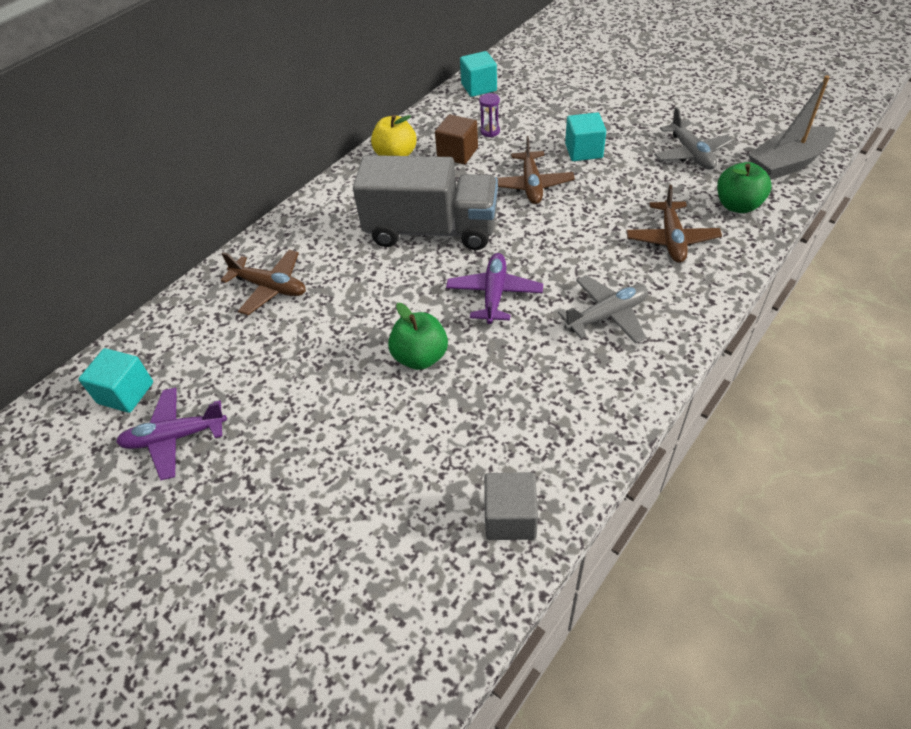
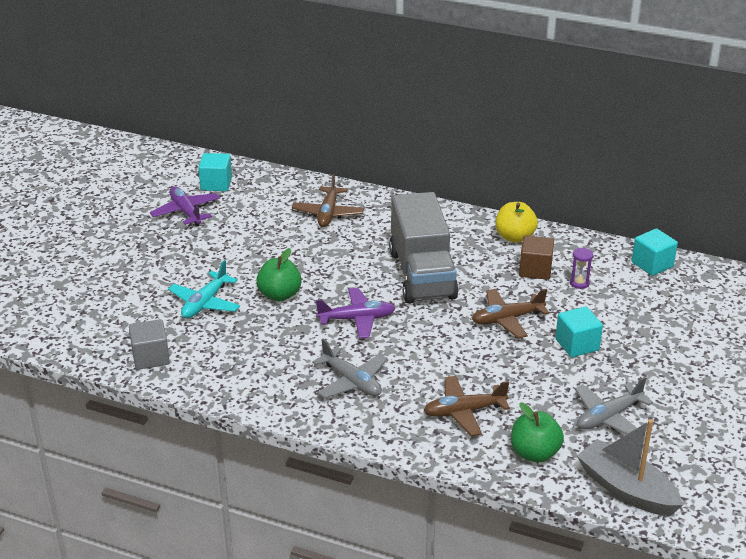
camera: 70 degrees right, 15 degrees down
(407, 439) = (205, 303): none -> turquoise plane

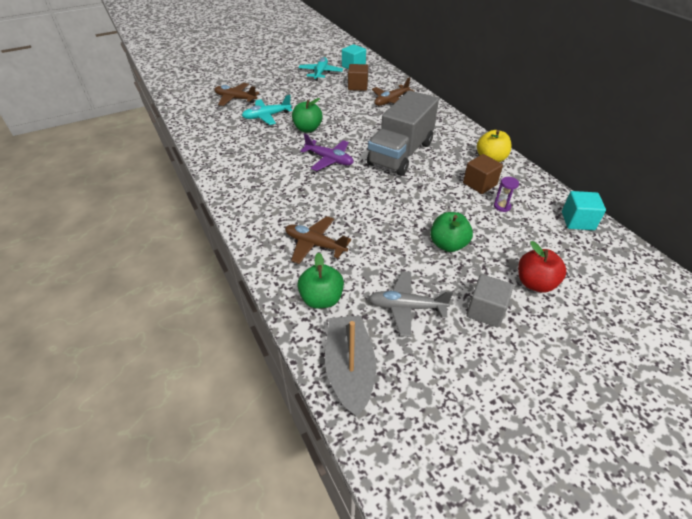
camera: 40 degrees right, 10 degrees up
(151, 357) = (205, 129): grey cube -> grey cube (485, 311)
(186, 212) = (320, 73): purple plane -> turquoise plane
(261, 211) = (357, 86): none -> brown cube
(351, 381) = (278, 191): grey plane -> none
(507, 319) = (420, 204): brown plane -> brown plane (235, 99)
(577, 344) = (448, 244): turquoise cube -> green apple
(678, 339) = (535, 283): none -> red apple

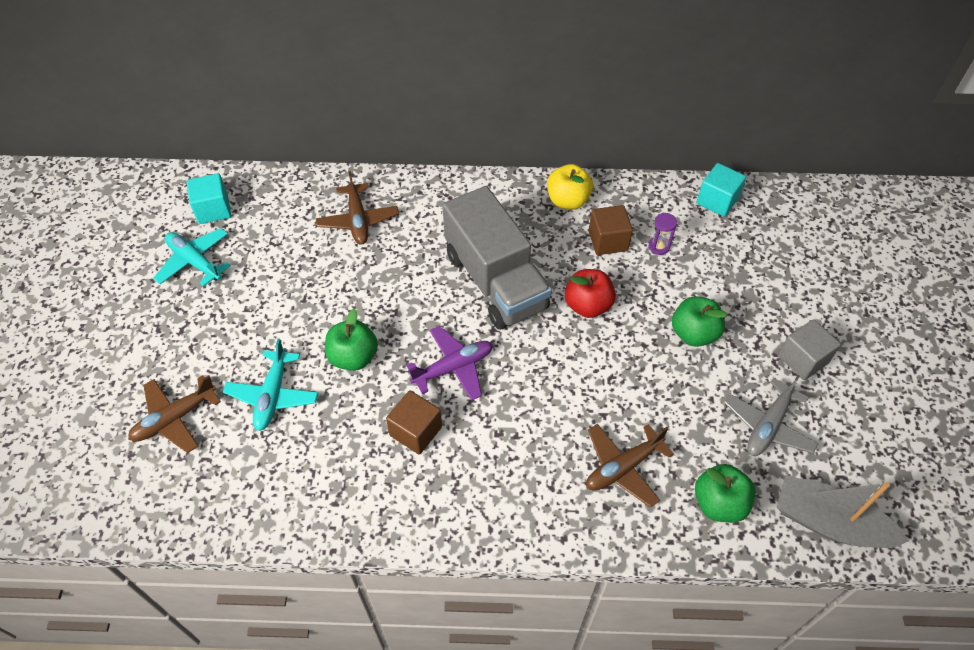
camera: 60 degrees left, 10 degrees up
(357, 86) = (281, 236): brown cube -> brown cube (416, 431)
(535, 283) = (785, 295): red apple -> red apple (587, 305)

